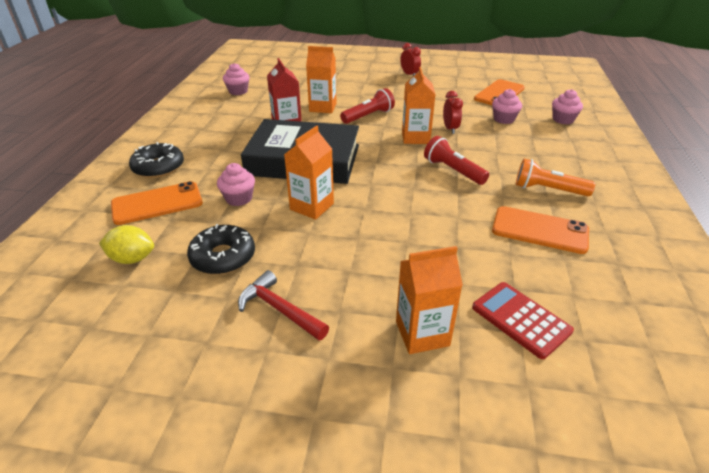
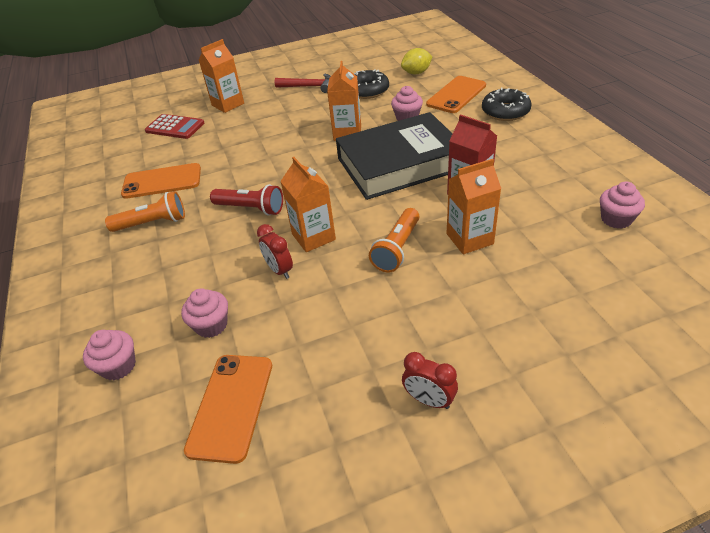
camera: 155 degrees right, 5 degrees up
(368, 116) = (397, 249): red flashlight -> orange flashlight

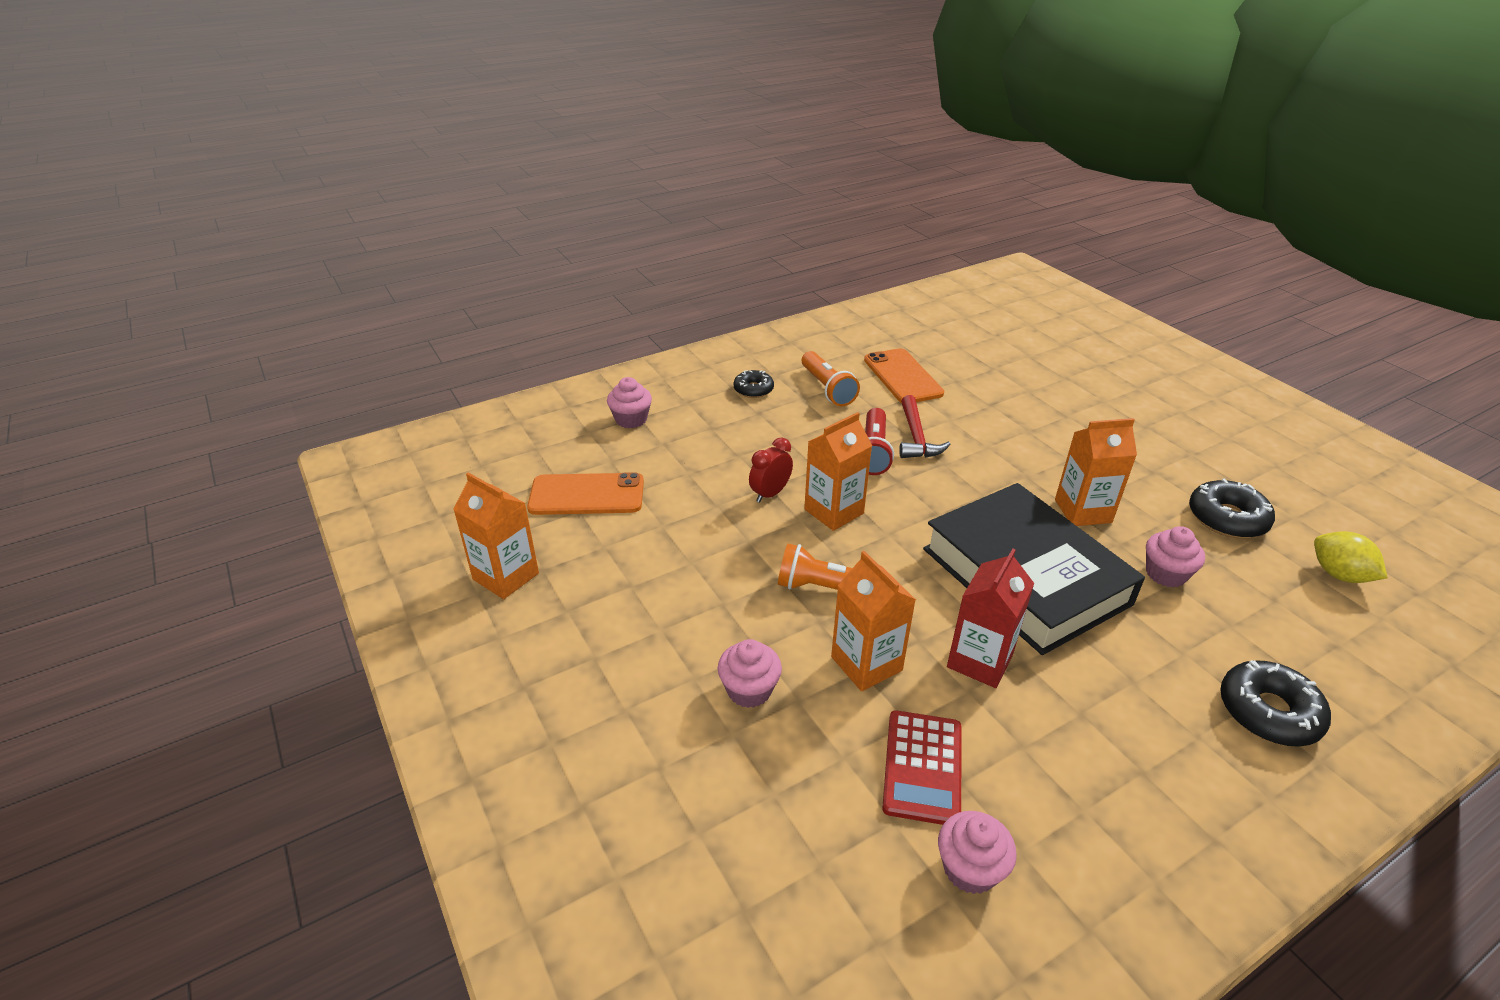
camera: 75 degrees right, 5 degrees down
(124, 269) = (753, 389): none -> black donut
(175, 127) = (1018, 358): red calculator -> red calculator (922, 767)
(211, 325) = (683, 462): pink cupcake -> pink cupcake (749, 690)
(228, 104) = (1097, 387): orange carton -> orange carton (506, 576)
(308, 87) = (1197, 452): red hammer -> red hammer (916, 437)
(429, 400) = (590, 634): red clock -> none
(456, 95) = (1289, 636): orange phone -> none

